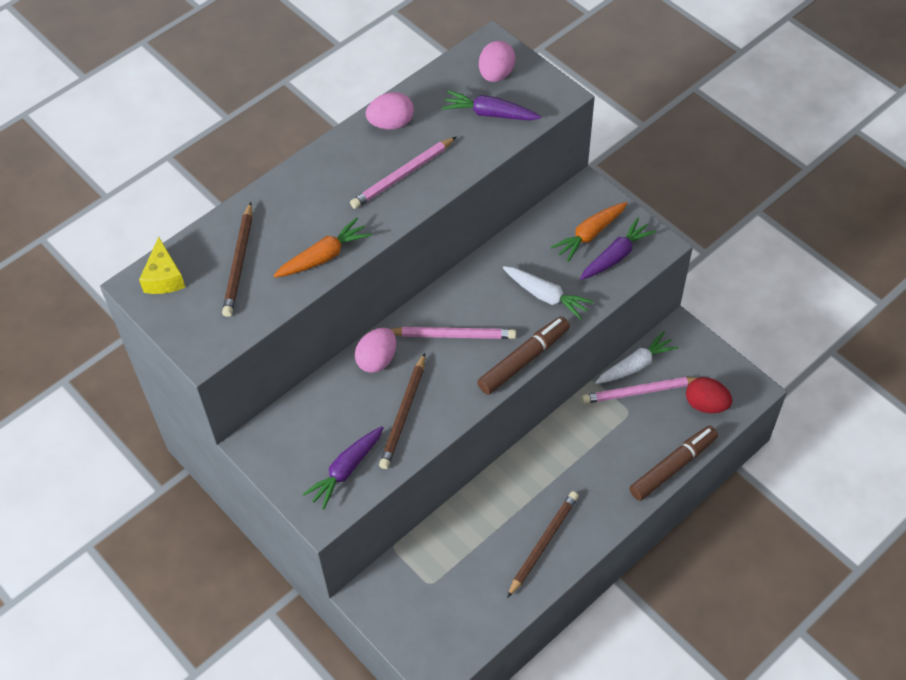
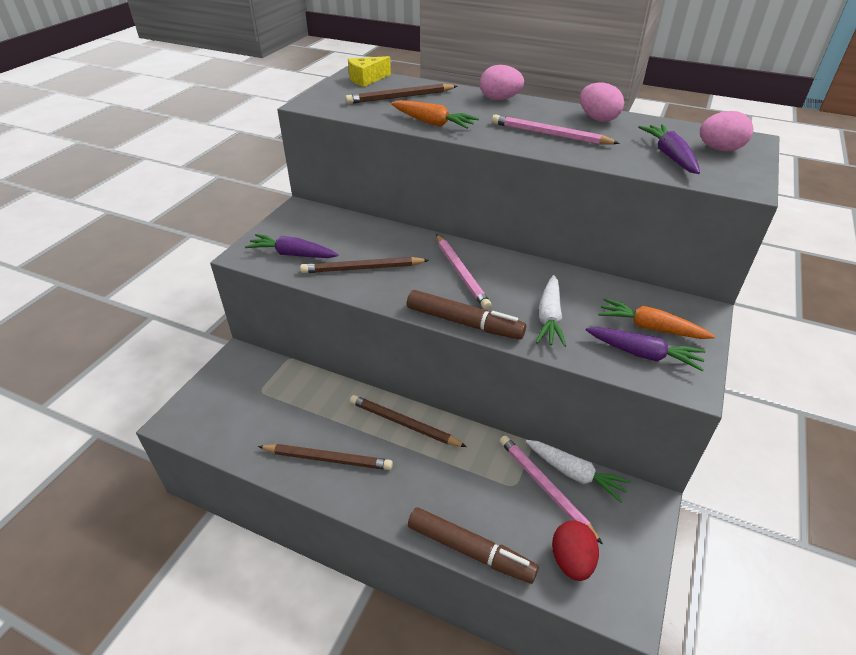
camera: 65 degrees right, 15 degrees down
(377, 360) = (408, 241): pink egg -> pink egg (499, 99)
(529, 470) = (404, 423): none -> brown pencil

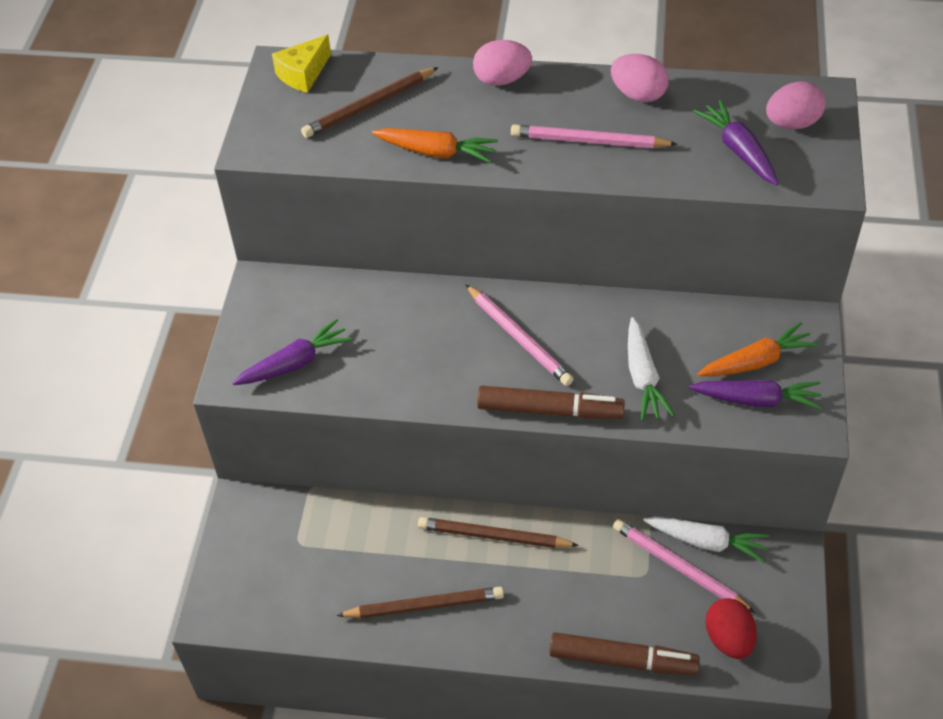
camera: 15 degrees left, 10 degrees up
(292, 254) = (295, 363): purple carrot -> purple carrot turned 150 degrees clockwise
(362, 268) = (395, 362): brown pencil -> none
(650, 328) = (756, 361): orange carrot -> orange carrot turned 150 degrees clockwise

